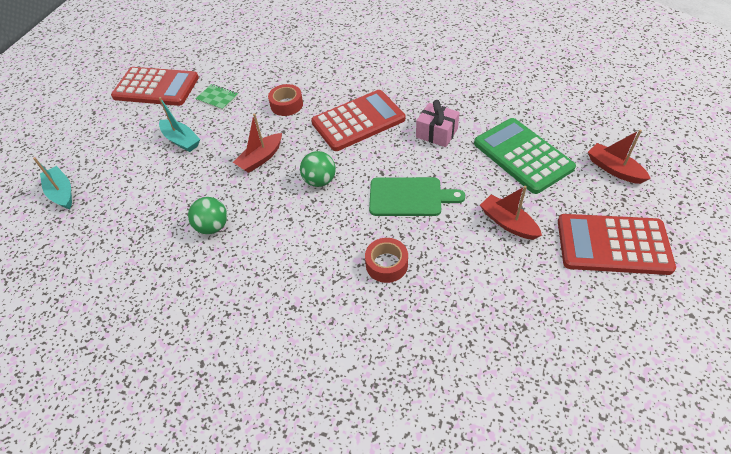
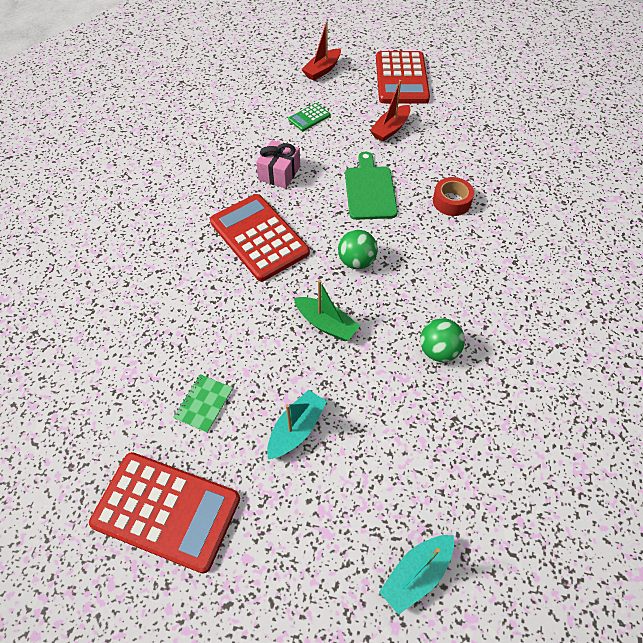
camera: 100 degrees left, 5 degrees up
(156, 87) = (166, 510): red calculator -> red calculator turned 105 degrees clockwise
(261, 158) = (326, 324): red boat -> green boat
(286, 105) = (225, 313): red tape -> none
(522, 156) = (309, 118): green calculator -> green calculator, size x0.45

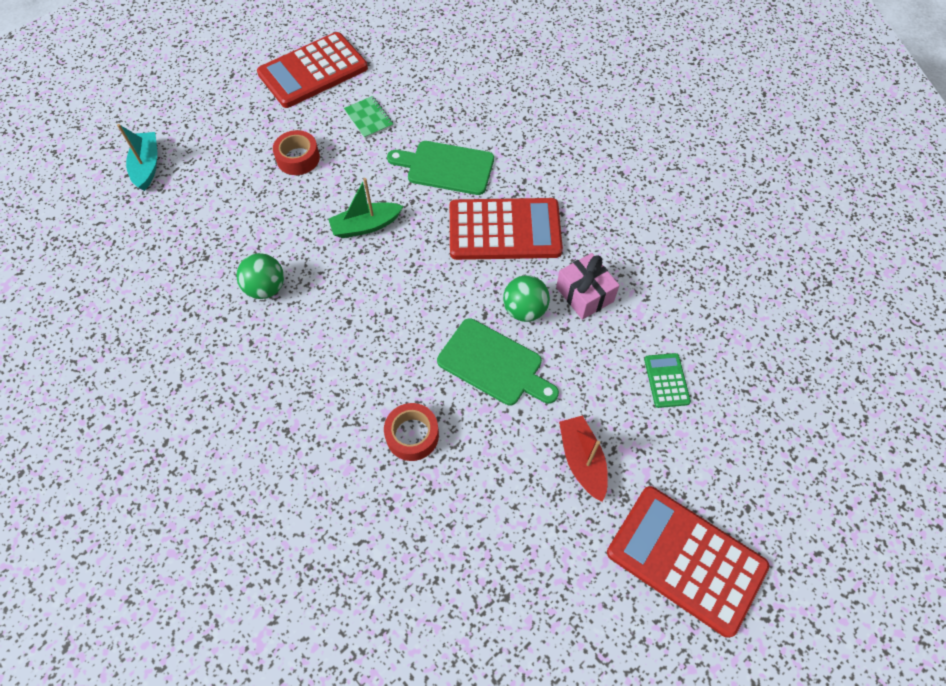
camera: 125 degrees right, 5 degrees up
(223, 307) = (446, 167): none -> green cutting board
(296, 429) = (298, 158): turquoise boat -> red tape
(322, 70) = (768, 461): red boat -> none
(356, 261) = (410, 289): green ball -> green ball (524, 310)

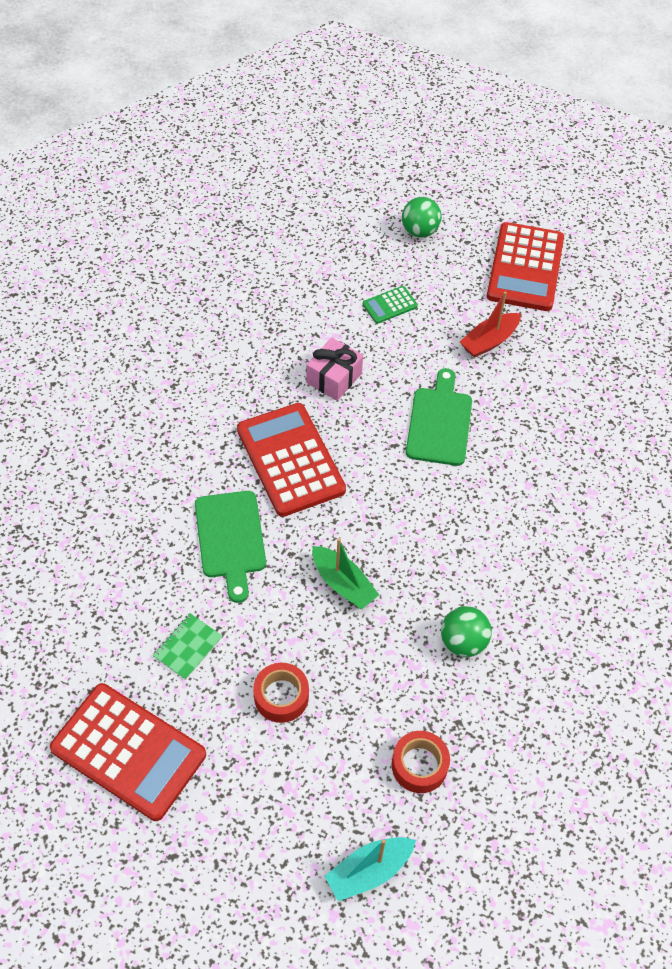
camera: 115 degrees left, 5 degrees down
(412, 435) = (536, 458): red tape -> red tape (419, 765)
(524, 310) = (373, 417): green ball -> green ball (419, 231)

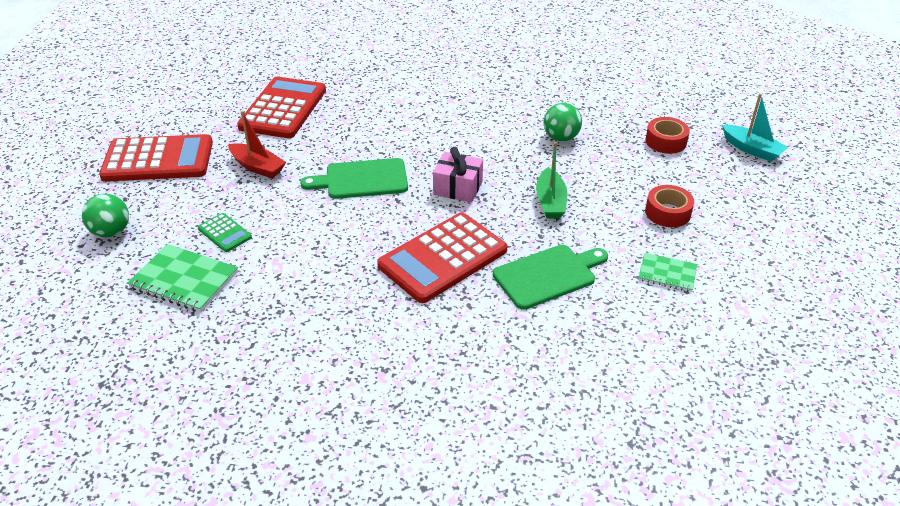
camera: 105 degrees left, 15 degrees down
(129, 751) = (778, 283): red calculator -> red calculator (283, 108)
(334, 378) = (332, 251): pink gift -> pink gift (458, 188)
(335, 273) = (184, 280): none -> green notebook
(343, 583) = (550, 201): green boat -> green boat turned 150 degrees clockwise

